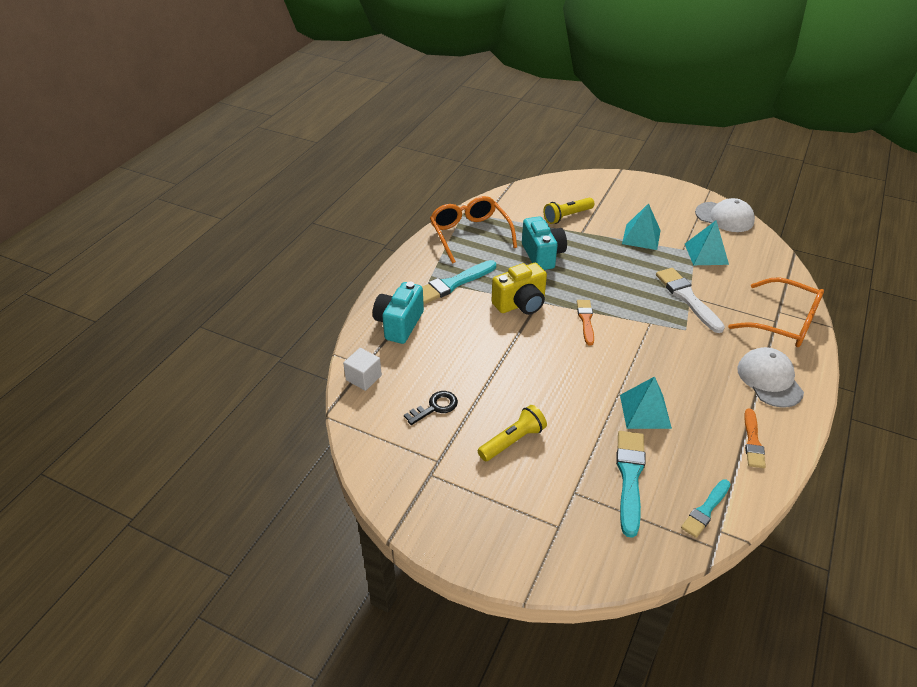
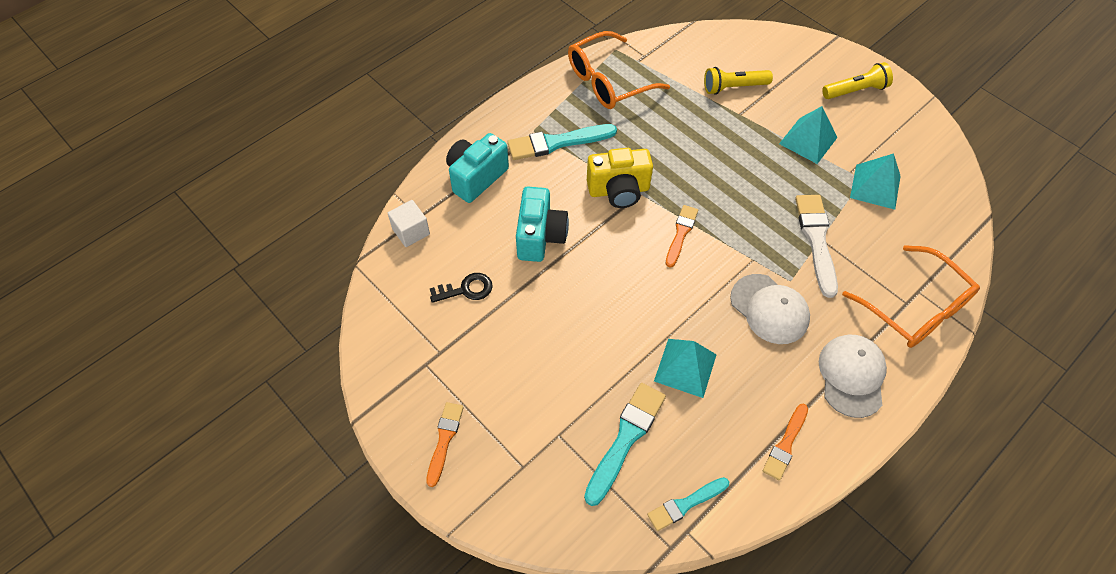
camera: 20 degrees right, 15 degrees up
(469, 234) = (608, 81): orange glasses -> orange glasses turned 120 degrees counterclockwise
(479, 528) = (444, 440): none -> orange brush
(513, 441) = (526, 355): yellow flashlight -> yellow flashlight (855, 90)
(542, 255) = (676, 133): turquoise camera -> turquoise camera (540, 236)
(724, 217) = (929, 141): white cap -> white cap (769, 309)

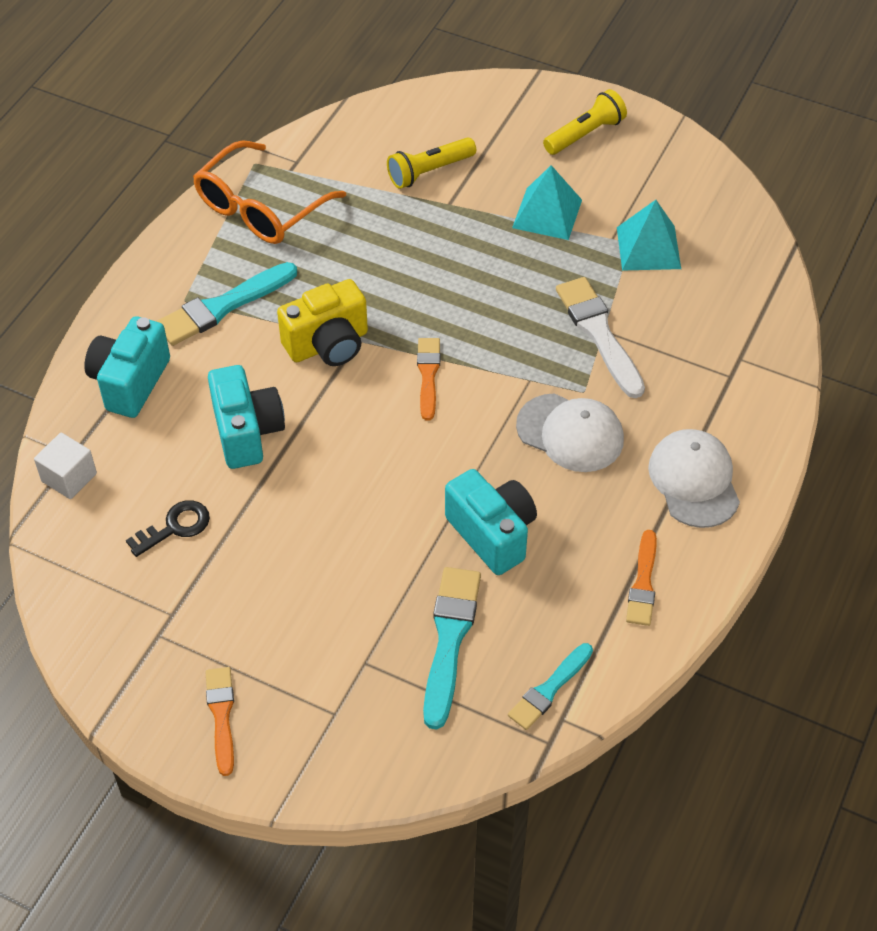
camera: 20 degrees left, 5 degrees down
(685, 367) = (492, 534): turquoise pyramid -> turquoise camera
(915, 308) = (743, 379): orange glasses -> none

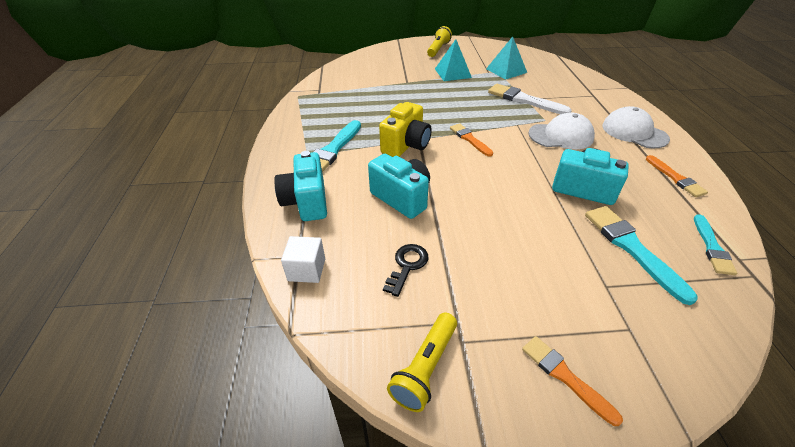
camera: 30 degrees left, 10 degrees down
(260, 208) = (316, 109): orange glasses -> none
(429, 171) = (386, 75): yellow flashlight -> yellow flashlight (425, 368)

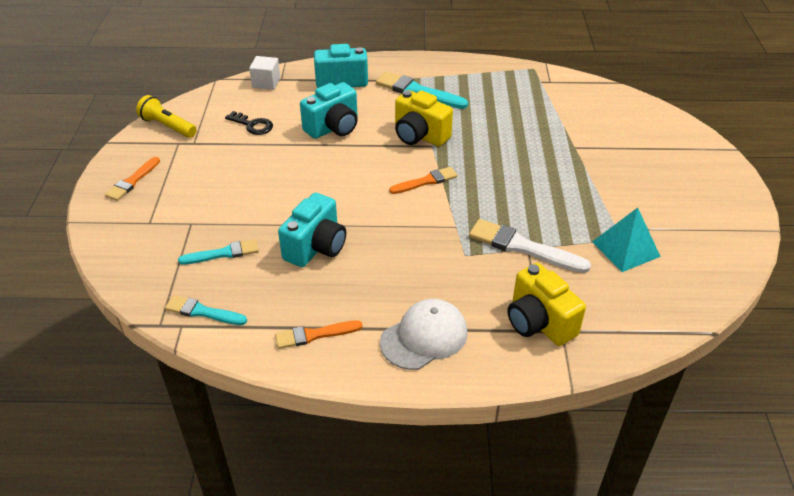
camera: 95 degrees right, 0 degrees up
(438, 49) = (701, 187): yellow flashlight -> none
(452, 73) = (609, 191): turquoise pyramid -> none
(524, 100) = (523, 247): white brush -> white brush turned 105 degrees counterclockwise
(561, 136) = (423, 259): white cap -> none
(565, 376) = (132, 181): orange brush -> orange brush turned 150 degrees clockwise
(588, 95) = (539, 322): none -> yellow camera
(632, 248) = (223, 253): turquoise brush -> turquoise brush, size x0.63

